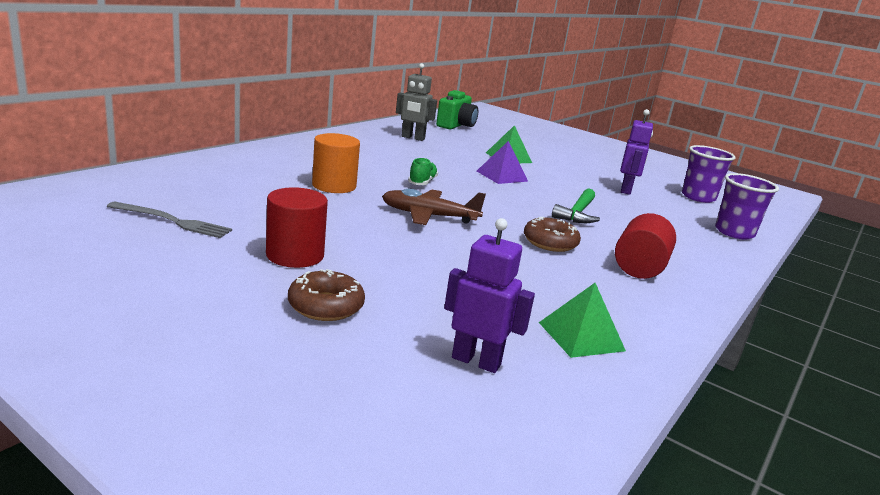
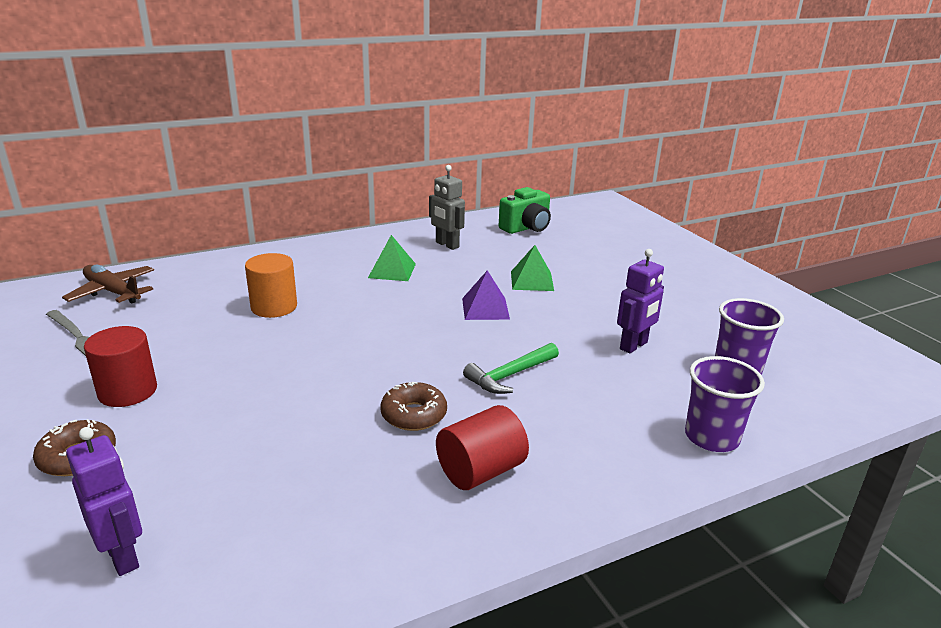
camera: 30 degrees right, 5 degrees up
(422, 182) = (375, 310): green shoe -> none
(428, 216) = (321, 358): brown plane -> brown plane (112, 292)
(581, 336) = (271, 553): green pyramid -> green pyramid (392, 270)

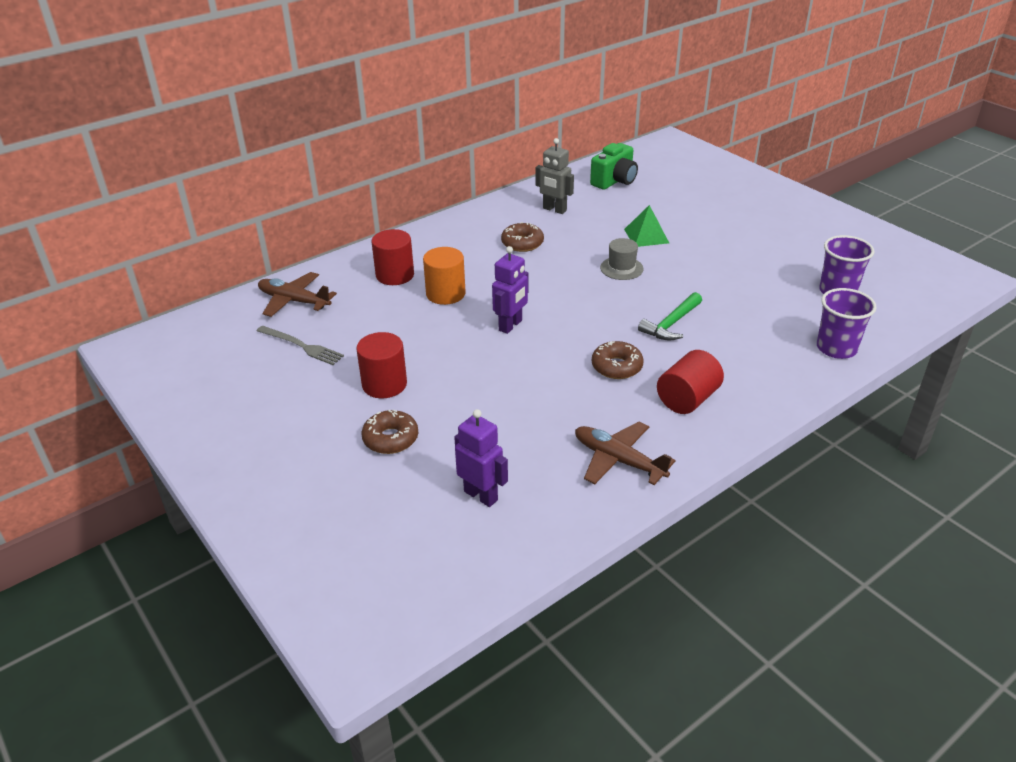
camera: 10 degrees left, 10 degrees up
(236, 282) = (395, 275): none -> red cylinder
(339, 540) = (618, 460): none -> brown plane
(392, 270) = (522, 243): green pyramid -> brown donut
(485, 308) = (621, 268): purple pyramid -> grey hat
(634, 346) = (754, 284): purple robot -> purple robot (511, 325)

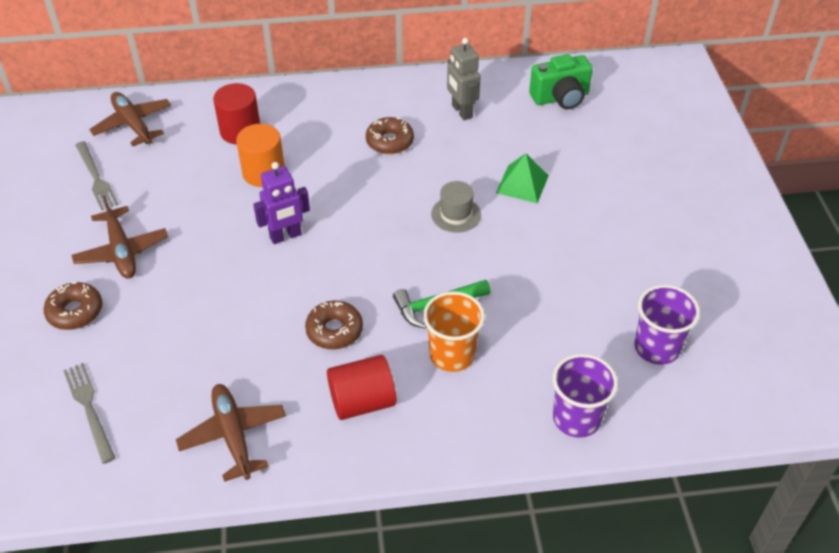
camera: 30 degrees right, 10 degrees up
(384, 384) = (122, 251): red cylinder -> brown plane
(481, 495) = (89, 409): purple robot -> grey fork
(715, 347) = (452, 354): none -> orange cup

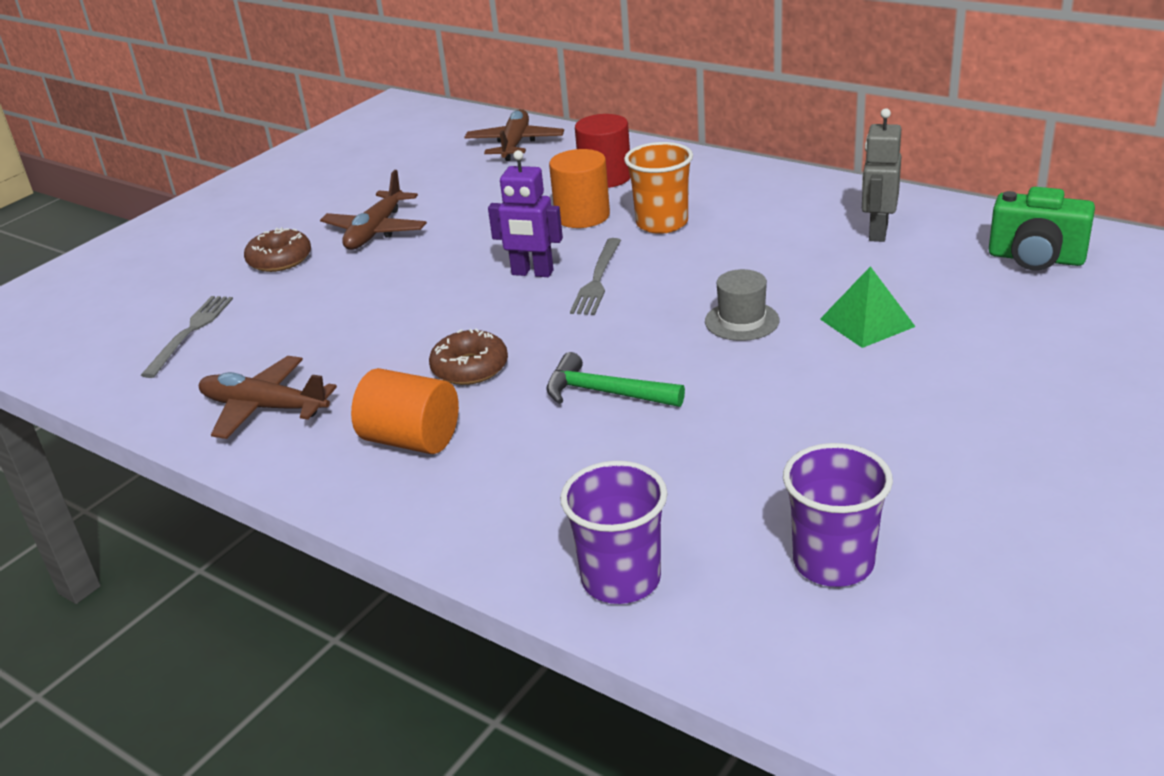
camera: 45 degrees right, 15 degrees down
(96, 177) = (430, 172): grey fork -> grey fork (597, 279)
(233, 435) = (264, 408): brown plane -> brown plane turned 90 degrees counterclockwise
(362, 401) = (411, 440): red cylinder -> orange cylinder
(389, 141) = (752, 232): brown donut -> none
(452, 354) = (560, 444): orange cup -> orange cup (662, 223)

